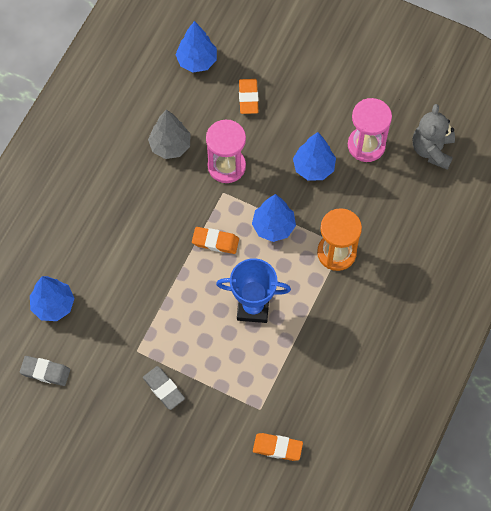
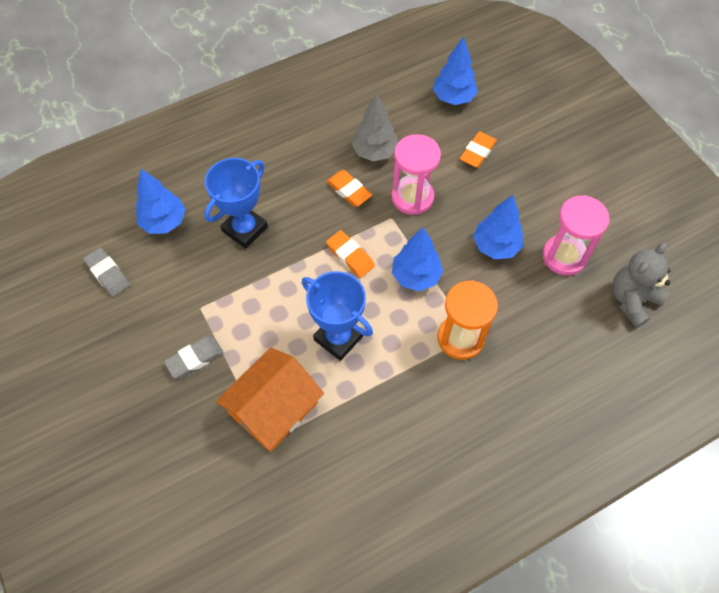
camera: 35 degrees right, 5 degrees down
(120, 271) = (245, 229): none -> blue trophy
(164, 389) = (195, 359): grey eraser -> grey eraser turned 60 degrees clockwise
(246, 385) = (273, 408): none -> orange house
(277, 448) = (254, 494): orange eraser -> orange eraser (349, 190)

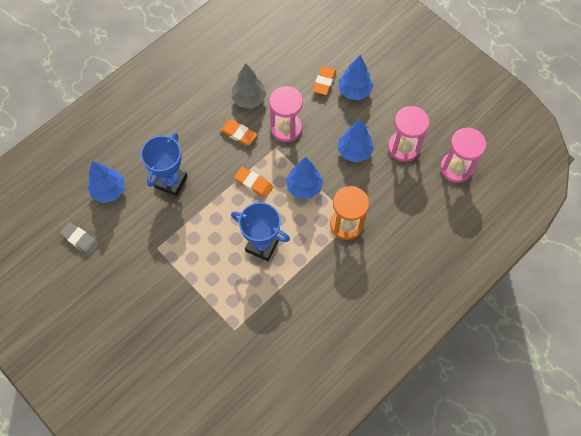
camera: 15 degrees left, 5 degrees up
(195, 359) = (165, 285): grey eraser -> none
(273, 408) = (231, 306): orange house -> none
(453, 98) = (295, 42): blue tree -> blue tree (354, 91)
(632, 300) = (456, 168): grey teddy bear -> pink hourglass

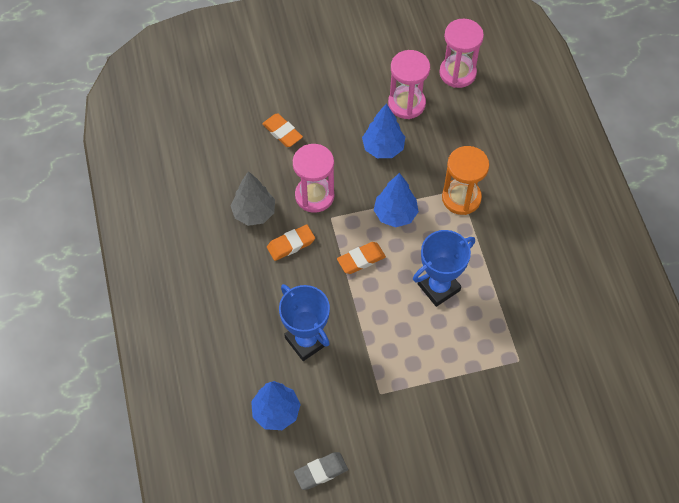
camera: 60 degrees left, 5 degrees down
(354, 91) = (312, 111): blue tree -> none

